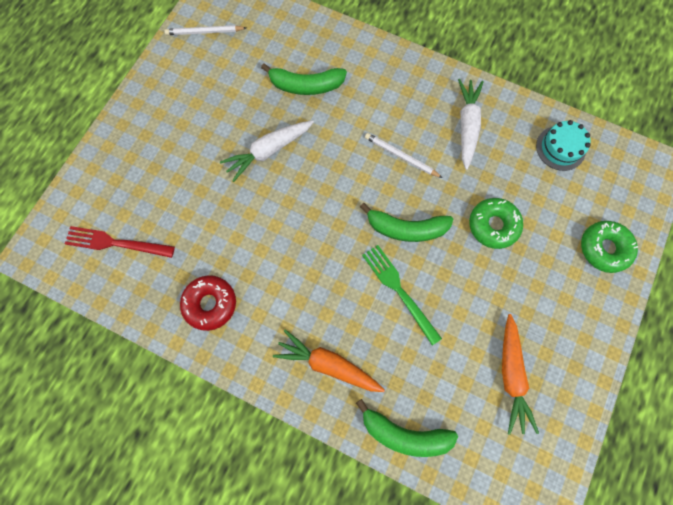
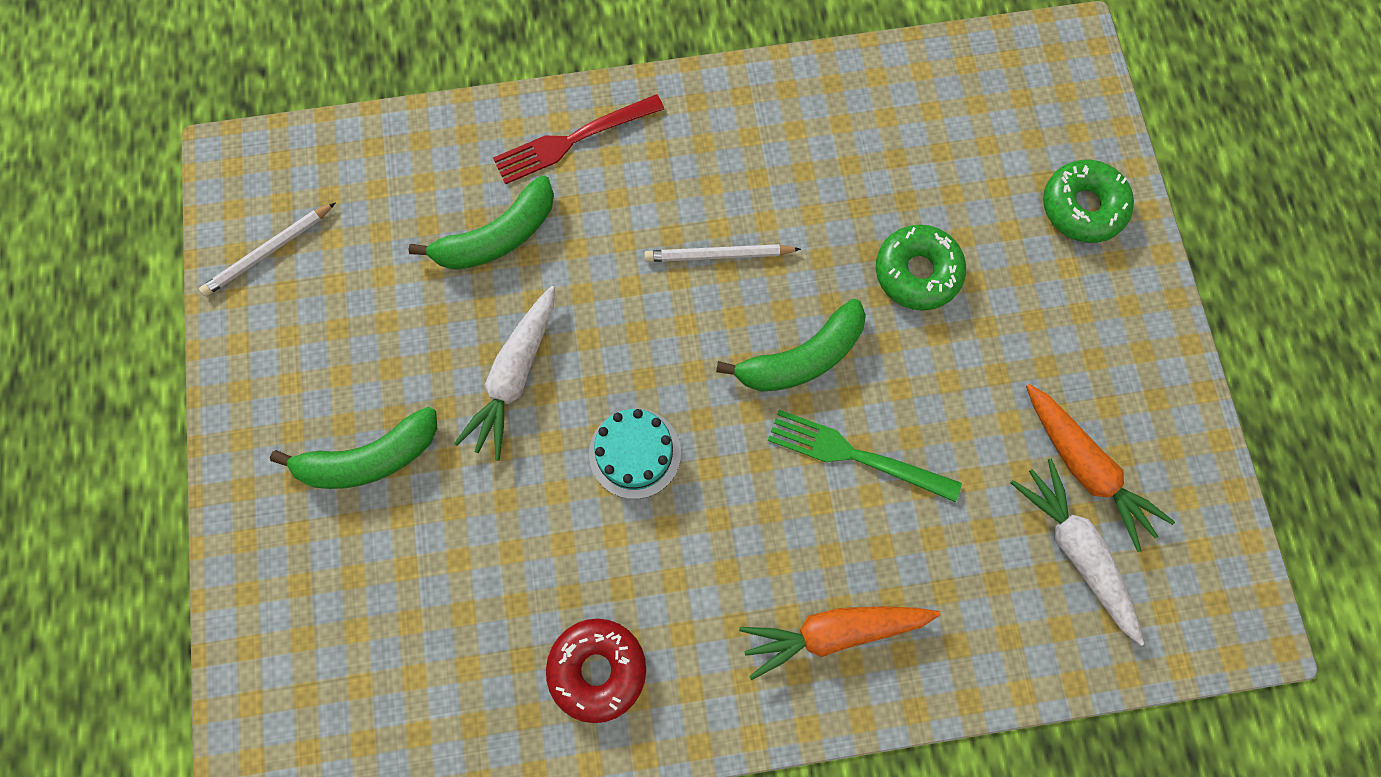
camera: 35 degrees left, 0 degrees up
(115, 243) = (377, 683): red fork -> red fork (572, 140)
(404, 433) = (1004, 652): green banana -> green banana (369, 458)
(467, 126) = (780, 148): white carrot -> white carrot (1076, 551)
(560, 148) = (930, 99): turquoise cake -> turquoise cake (635, 453)

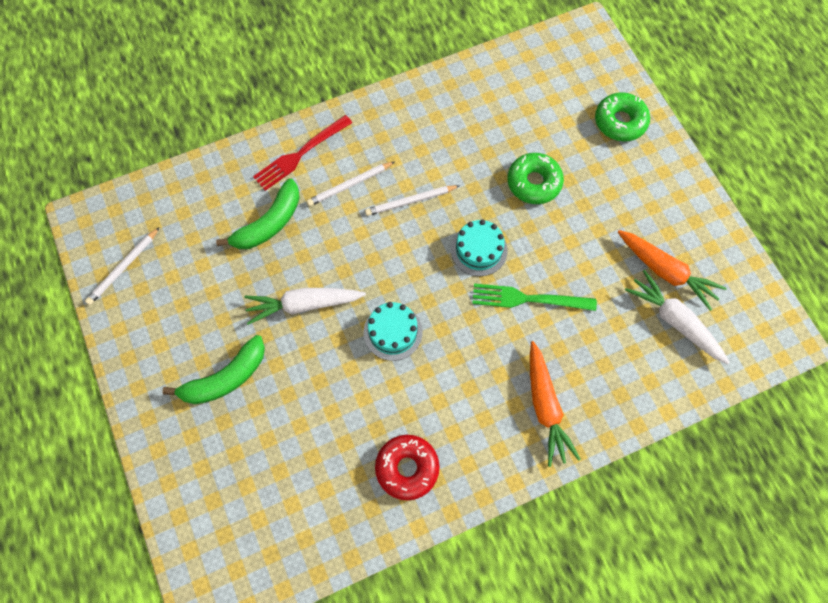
camera: 15 degrees left, 5 degrees down
(514, 376) = (304, 305): white carrot -> white carrot turned 75 degrees clockwise
(634, 206) = (350, 185): none -> white pencil
(801, 358) = (479, 250): green banana -> turquoise cake
(833, 632) = (545, 407): orange carrot -> orange carrot turned 75 degrees counterclockwise

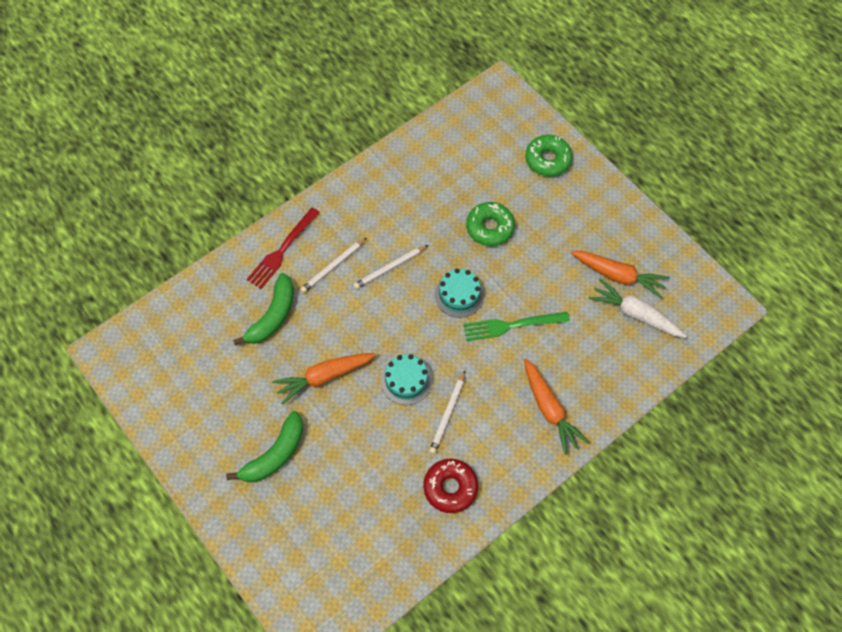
camera: 15 degrees left, 5 degrees down
(123, 267) = (155, 384): white pencil -> white pencil (448, 414)
(304, 305) = (324, 377): white carrot -> orange carrot

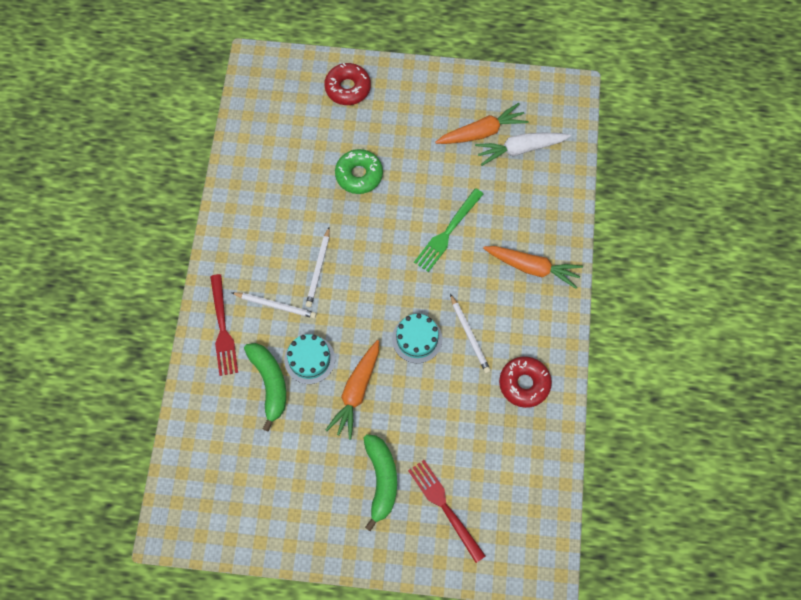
camera: 45 degrees left, 5 degrees up
(297, 517) = (444, 507): none -> red fork
(333, 266) = (275, 305): white pencil -> white pencil turned 75 degrees counterclockwise
(459, 295) = (389, 243): turquoise cake -> turquoise cake (309, 359)
(548, 160) = (348, 88): green donut -> red donut

